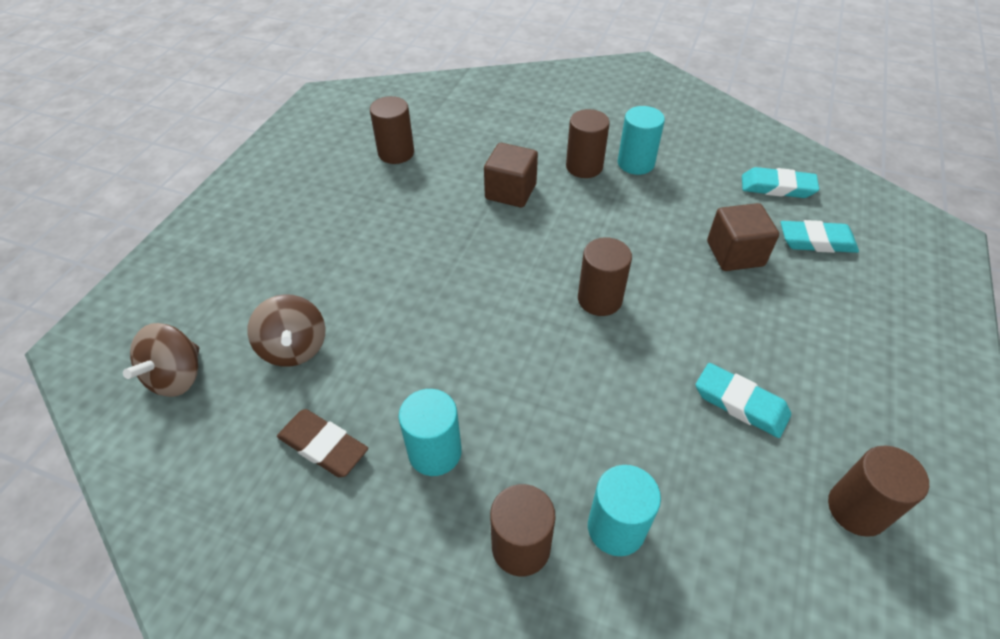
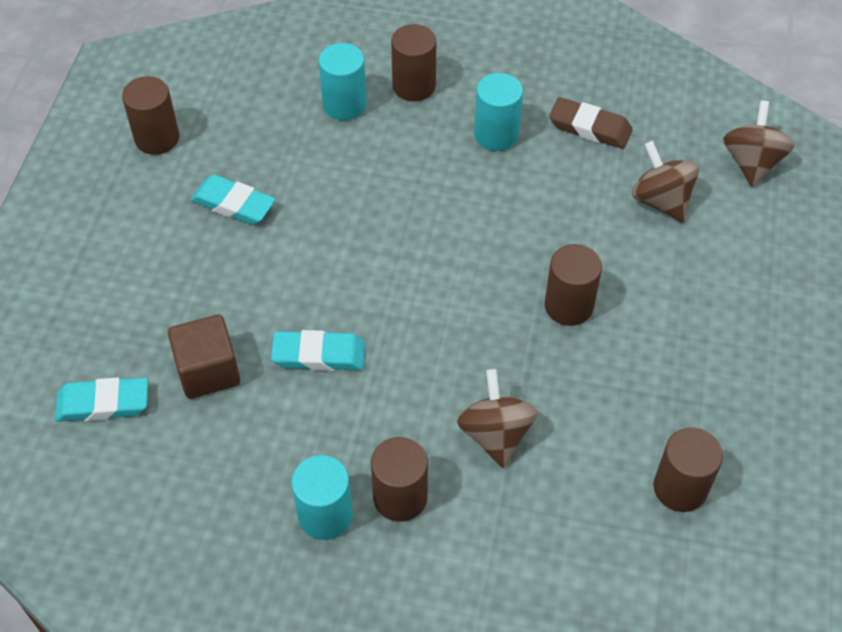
camera: 170 degrees right, 5 degrees up
(510, 191) = (495, 434): brown cube -> brown spinning top
(599, 299) = (366, 291): brown cylinder -> brown cylinder (568, 306)
(777, 187) = (128, 493): turquoise eraser -> turquoise eraser (319, 355)

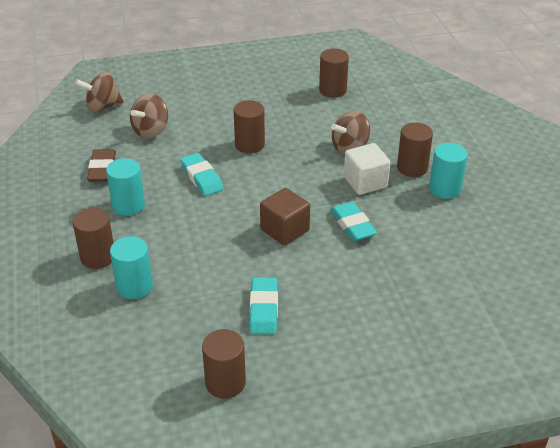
camera: 115 degrees left, 15 degrees down
(103, 403) = (461, 304): turquoise eraser -> turquoise eraser (202, 177)
(208, 371) = (400, 267): brown cube -> brown cube (284, 230)
(400, 414) = (365, 182): none -> white cube

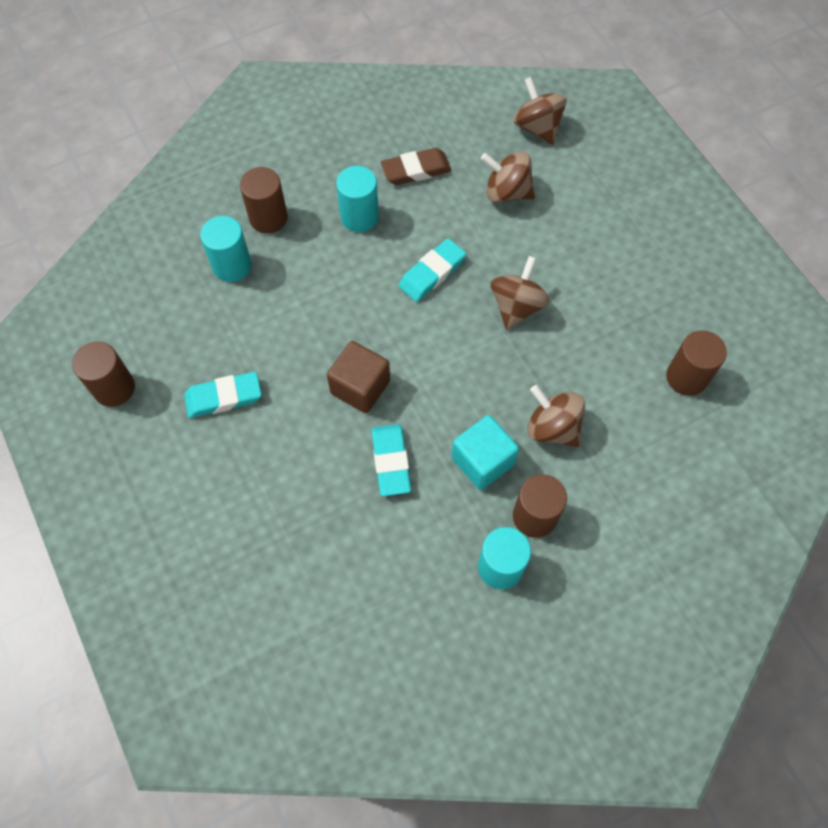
camera: 75 degrees right, 25 degrees up
(249, 145) = (516, 306): brown cylinder -> brown spinning top
(352, 225) = (391, 461): turquoise eraser -> turquoise eraser turned 60 degrees counterclockwise
(365, 182) = (482, 461): white cube -> turquoise cube

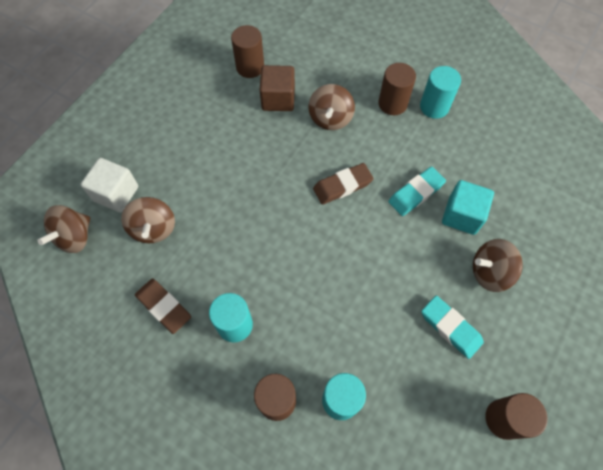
camera: 120 degrees left, 0 degrees up
(360, 387) = (378, 240): brown cube -> brown cube (278, 99)
(432, 273) = (257, 243): turquoise eraser -> none
(449, 389) = (342, 186): none -> brown eraser
(482, 461) = (378, 144): turquoise cube -> turquoise cube (462, 215)
(516, 306) = (253, 176): brown spinning top -> brown spinning top (489, 272)
(569, 176) = (116, 194): none -> white cube

